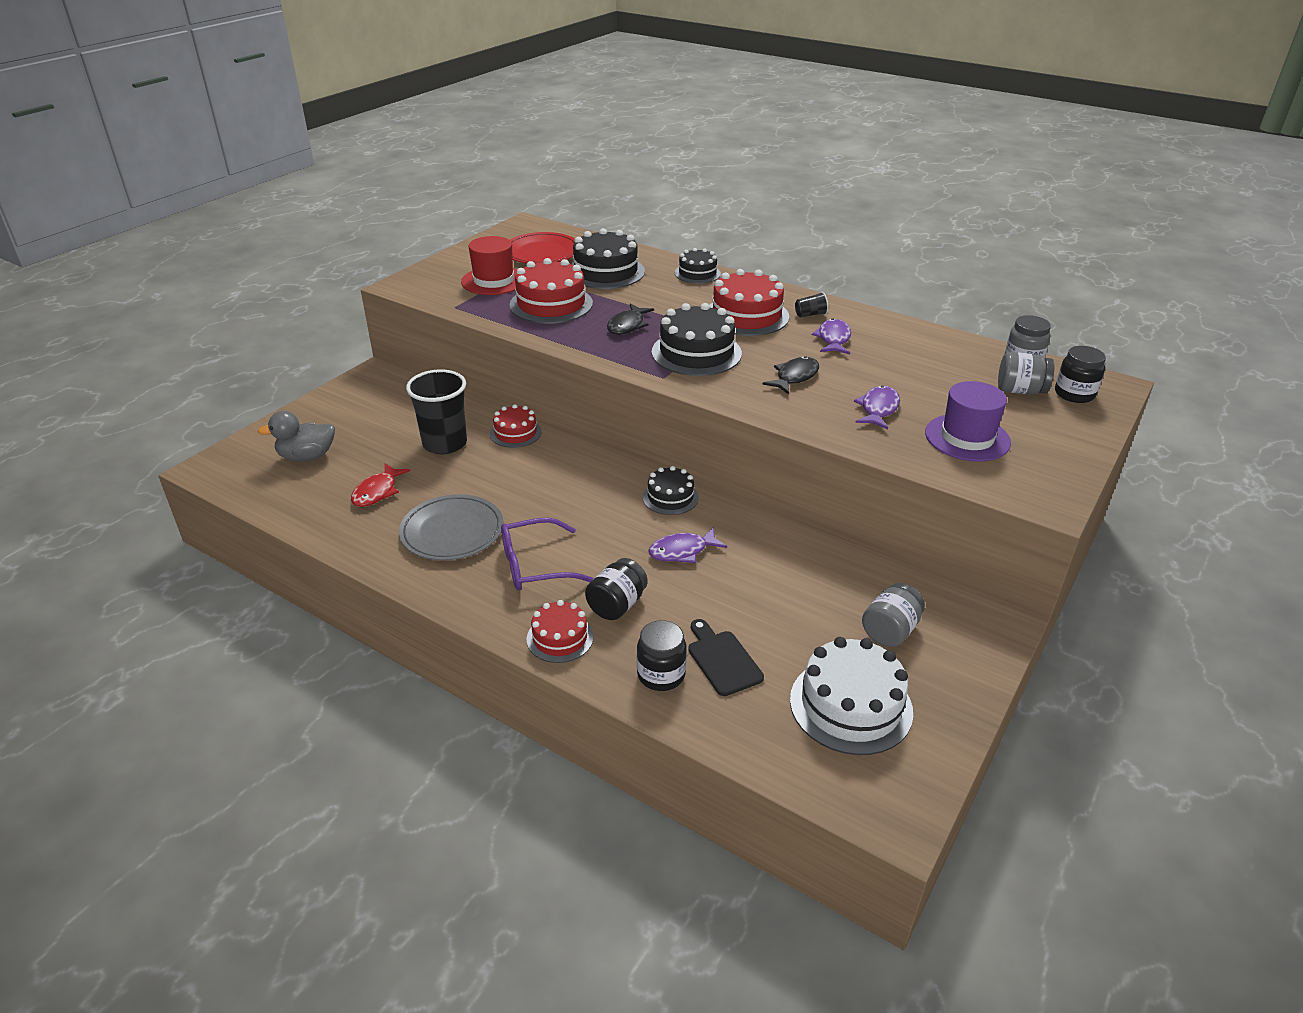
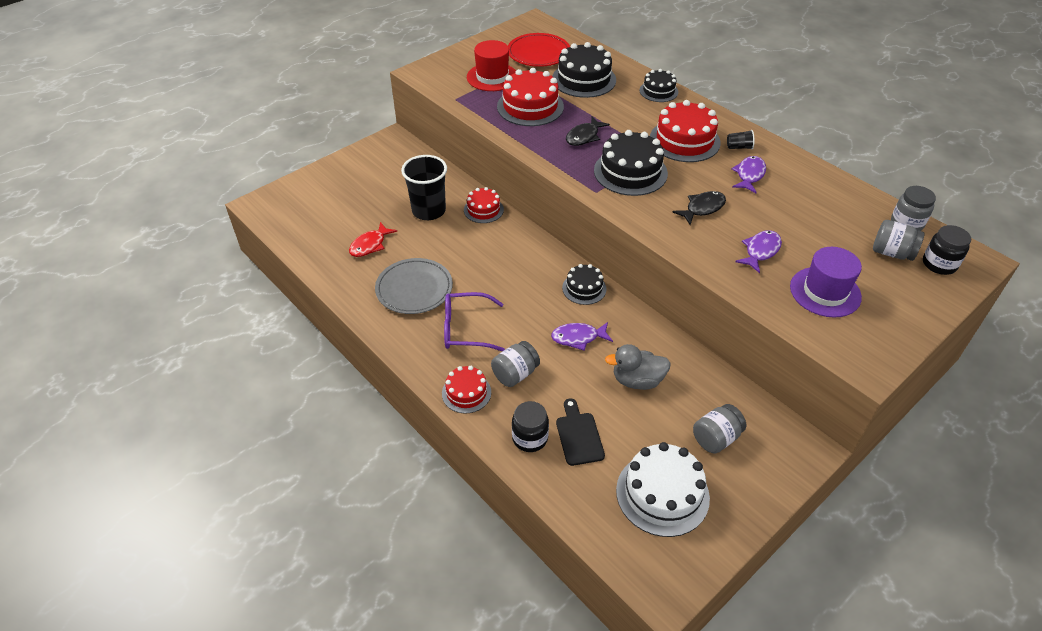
camera: 15 degrees right, 10 degrees up
(307, 457) = (328, 206): grey duck -> grey duck (637, 380)
(617, 605) = (515, 374): black jar -> grey jar

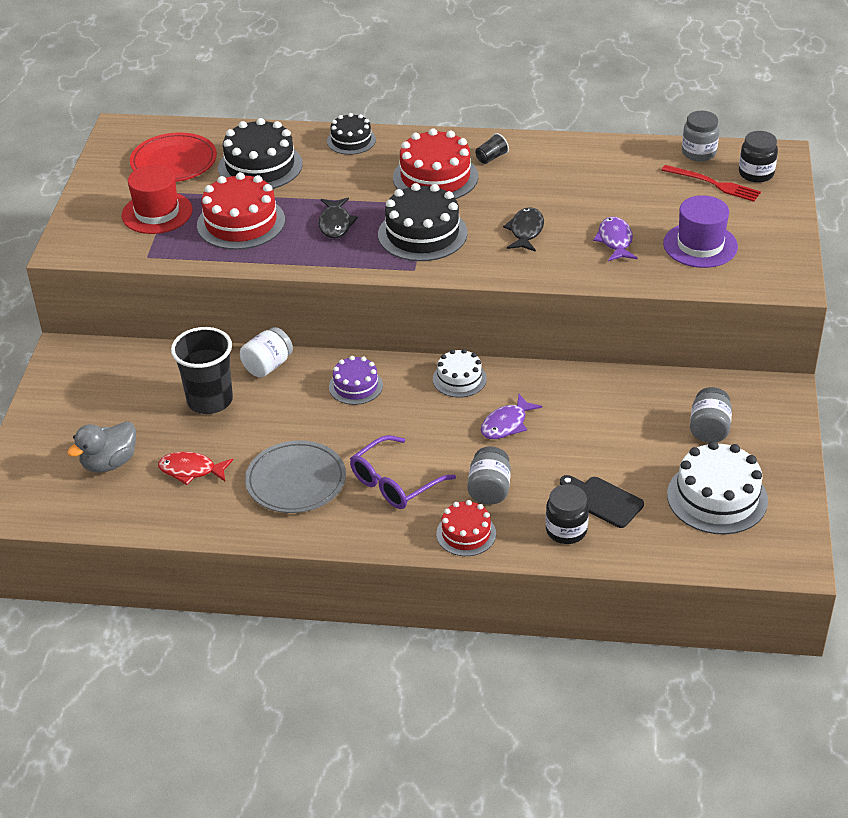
camera: 40 degrees left, 5 degrees down
(370, 245) = (191, 470): red fish -> red fish turned 105 degrees clockwise
(483, 210) = (268, 366): red cake -> white jar
(517, 253) = (355, 386): none -> purple cake
(584, 288) = (459, 379): black cake -> white cake
(637, 380) = (598, 426): grey duck -> grey duck (109, 463)
(749, 175) = (530, 179): purple fish -> none
(891, 253) = (713, 184): grey jar -> red fork

